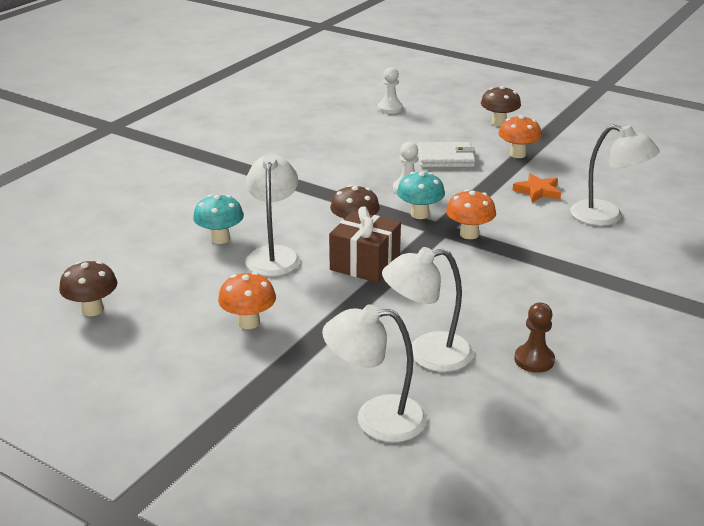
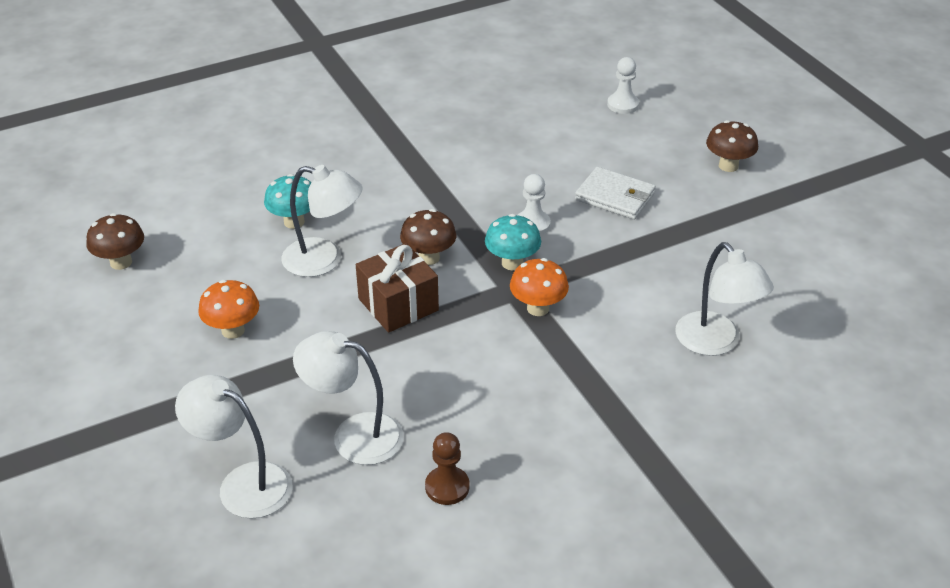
camera: 30 degrees right, 10 degrees up
(274, 255) = (324, 260): white lamp -> white lamp turned 75 degrees clockwise
(517, 154) = (703, 219): orange mushroom -> none
(537, 191) = (672, 279): orange star -> none

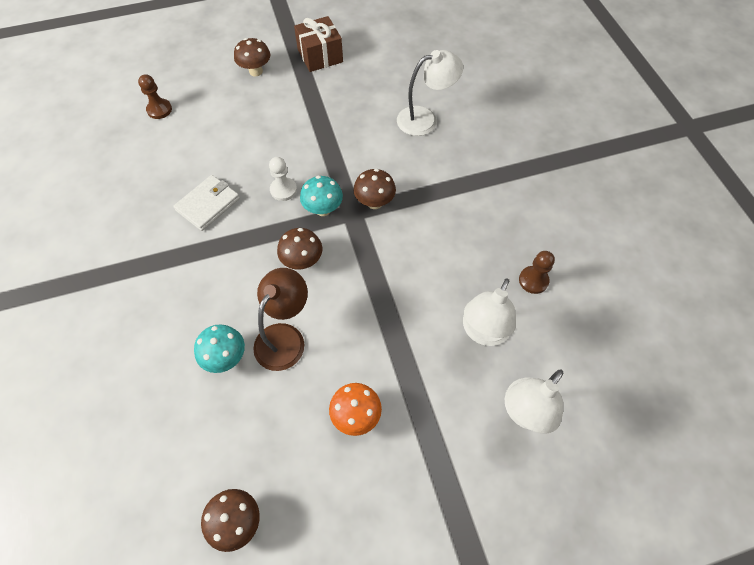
camera: 80 degrees left, 20 degrees up
(324, 260) = (285, 337): white lamp -> brown lamp
(398, 304) = (351, 288): brown gift -> brown gift (320, 56)
(538, 308) = (374, 202): orange mushroom -> brown mushroom
(615, 197) = (268, 137): white wallet -> white wallet (208, 204)
(623, 105) = (159, 110): white pawn -> brown pawn

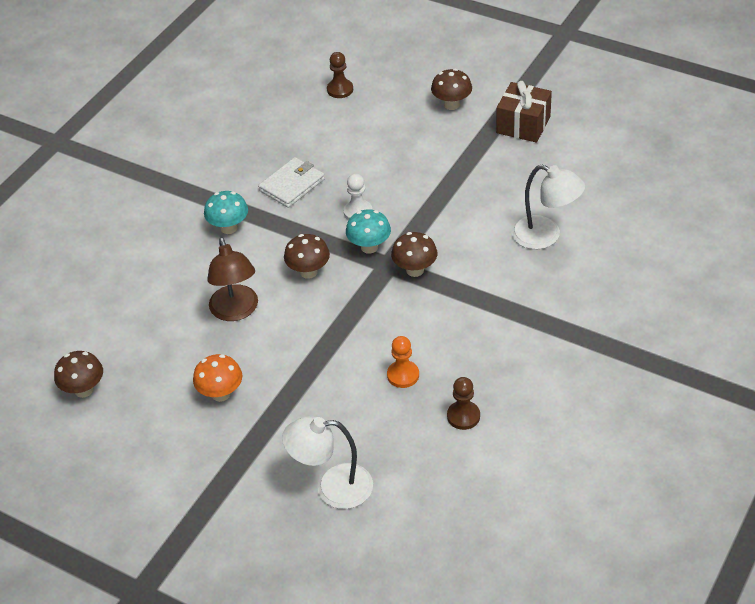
camera: 50 degrees right, 15 degrees down
(208, 204) = (292, 185): white wallet -> white wallet turned 45 degrees counterclockwise
(226, 357) = (185, 294): turquoise mushroom -> turquoise mushroom (229, 228)
(285, 337) = (236, 311): brown lamp -> brown lamp turned 90 degrees clockwise
(461, 284) = (403, 375): none -> orange pawn
(482, 332) = (374, 417): white lamp -> none

